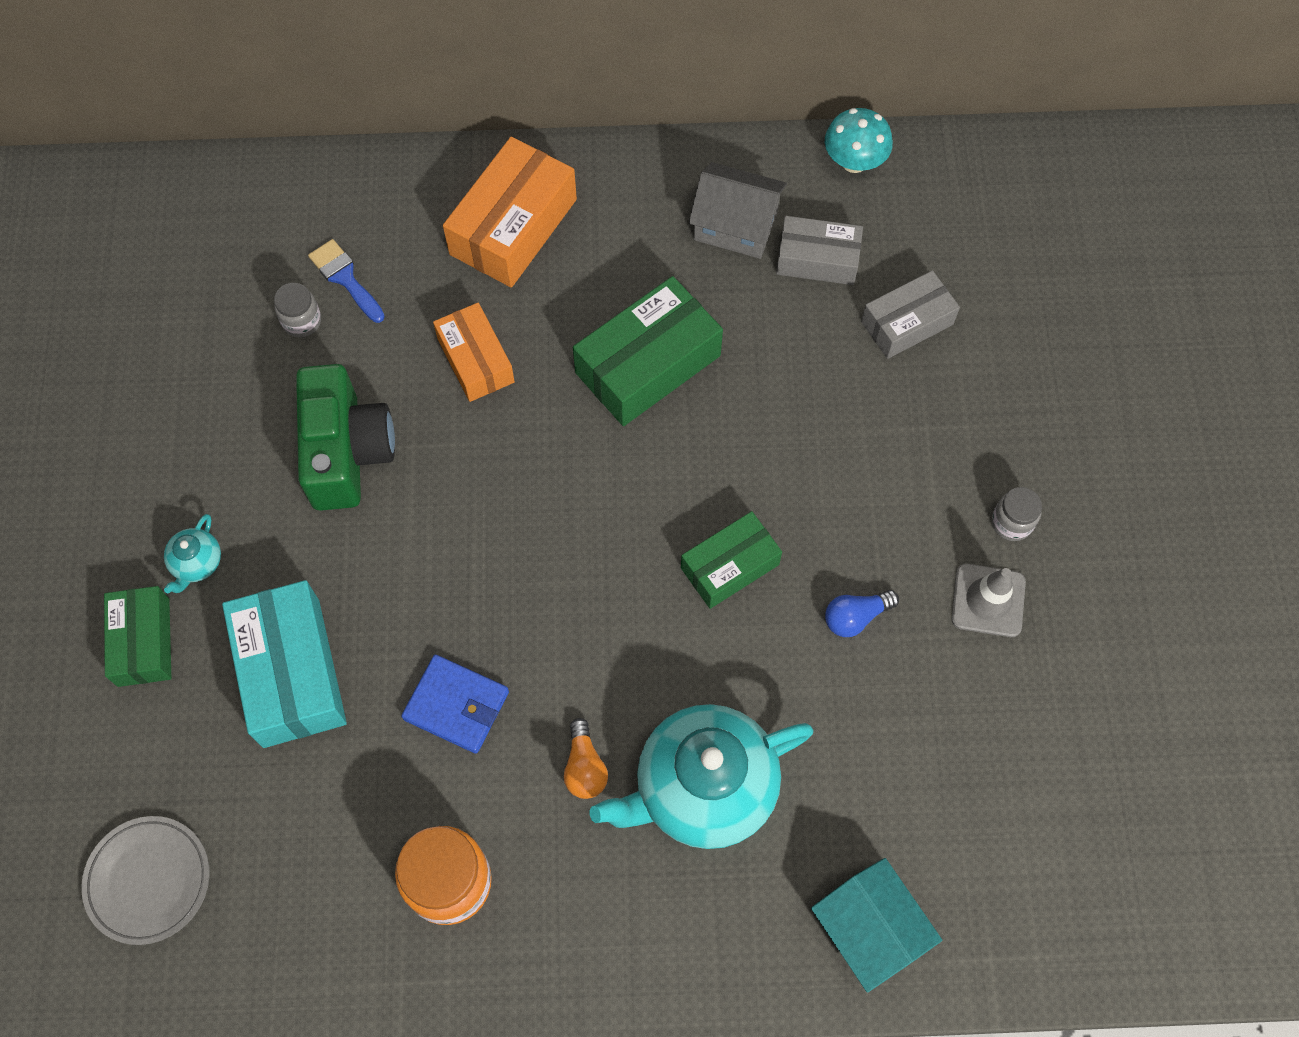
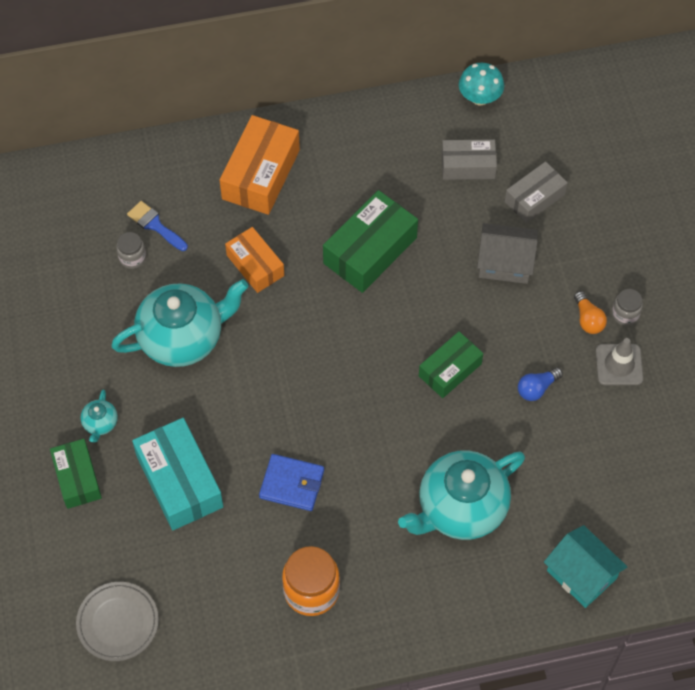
camera: 10 degrees left, 5 degrees down
(347, 452) = (183, 337): green camera -> turquoise teapot
(584, 767) = (382, 508): orange light bulb -> orange light bulb (588, 319)
(735, 225) = (409, 151): grey house -> grey house (505, 262)

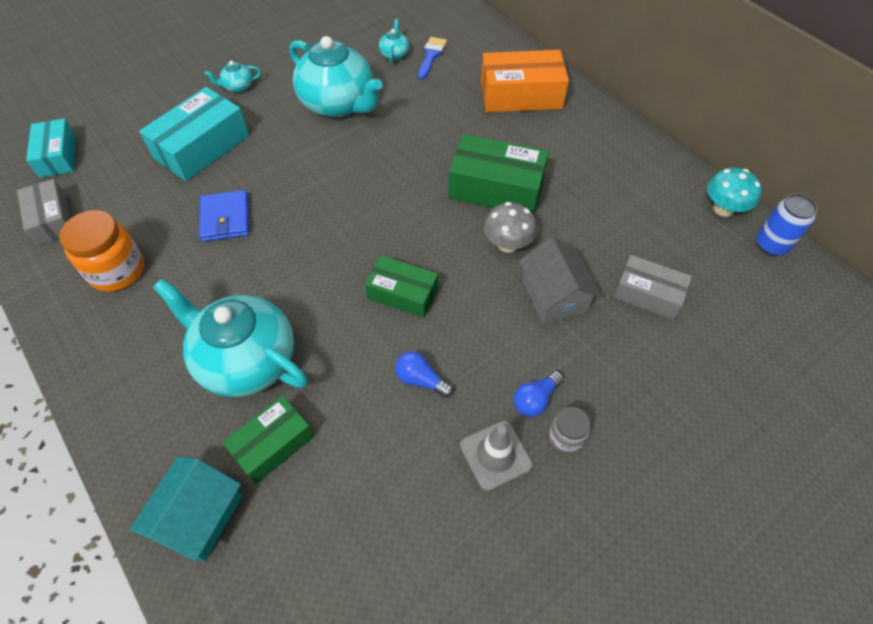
camera: 65 degrees right, 5 degrees down
(77, 478) = (184, 91): green box -> green box (273, 445)
(118, 623) = (58, 156): grey plate -> turquoise box
(132, 258) = (394, 54): grey jar -> turquoise teapot
(255, 265) = (432, 121): orange box -> none
(437, 271) = (507, 244): none -> grey mushroom
(468, 166) = (640, 227): grey box -> grey box (52, 220)
(531, 88) = (771, 245): none -> blue can
(588, 319) = (535, 399): orange light bulb -> blue light bulb

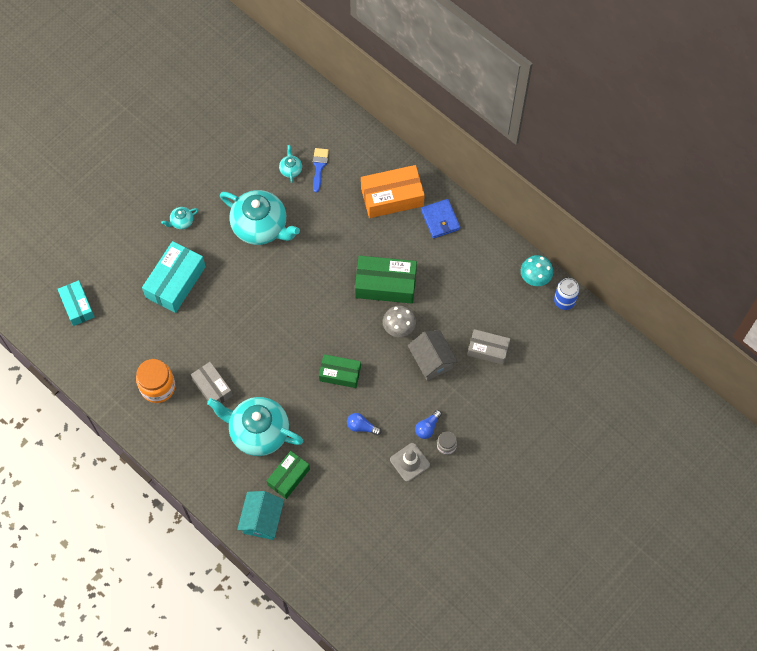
camera: 10 degrees left, 10 degrees up
(52, 220) = (98, 357): grey box -> grey box (212, 387)
(225, 218) = (212, 337): blue wallet -> blue wallet (440, 220)

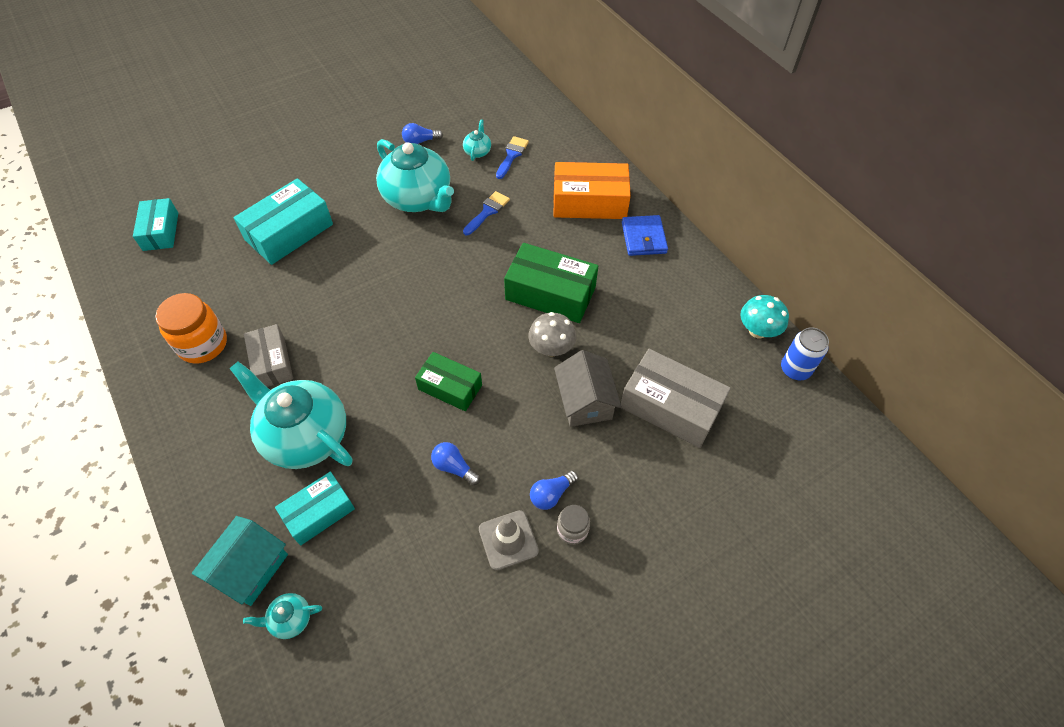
camera: 15 degrees right, 10 degrees down
(181, 222) = (328, 174): turquoise teapot -> turquoise teapot (290, 619)
(241, 170) = (420, 141): none -> blue light bulb
(289, 477) = (319, 513): green box -> turquoise box
(318, 225) = (487, 212): none -> blue brush
(488, 350) = (670, 407): grey box -> grey box, size x1.57

